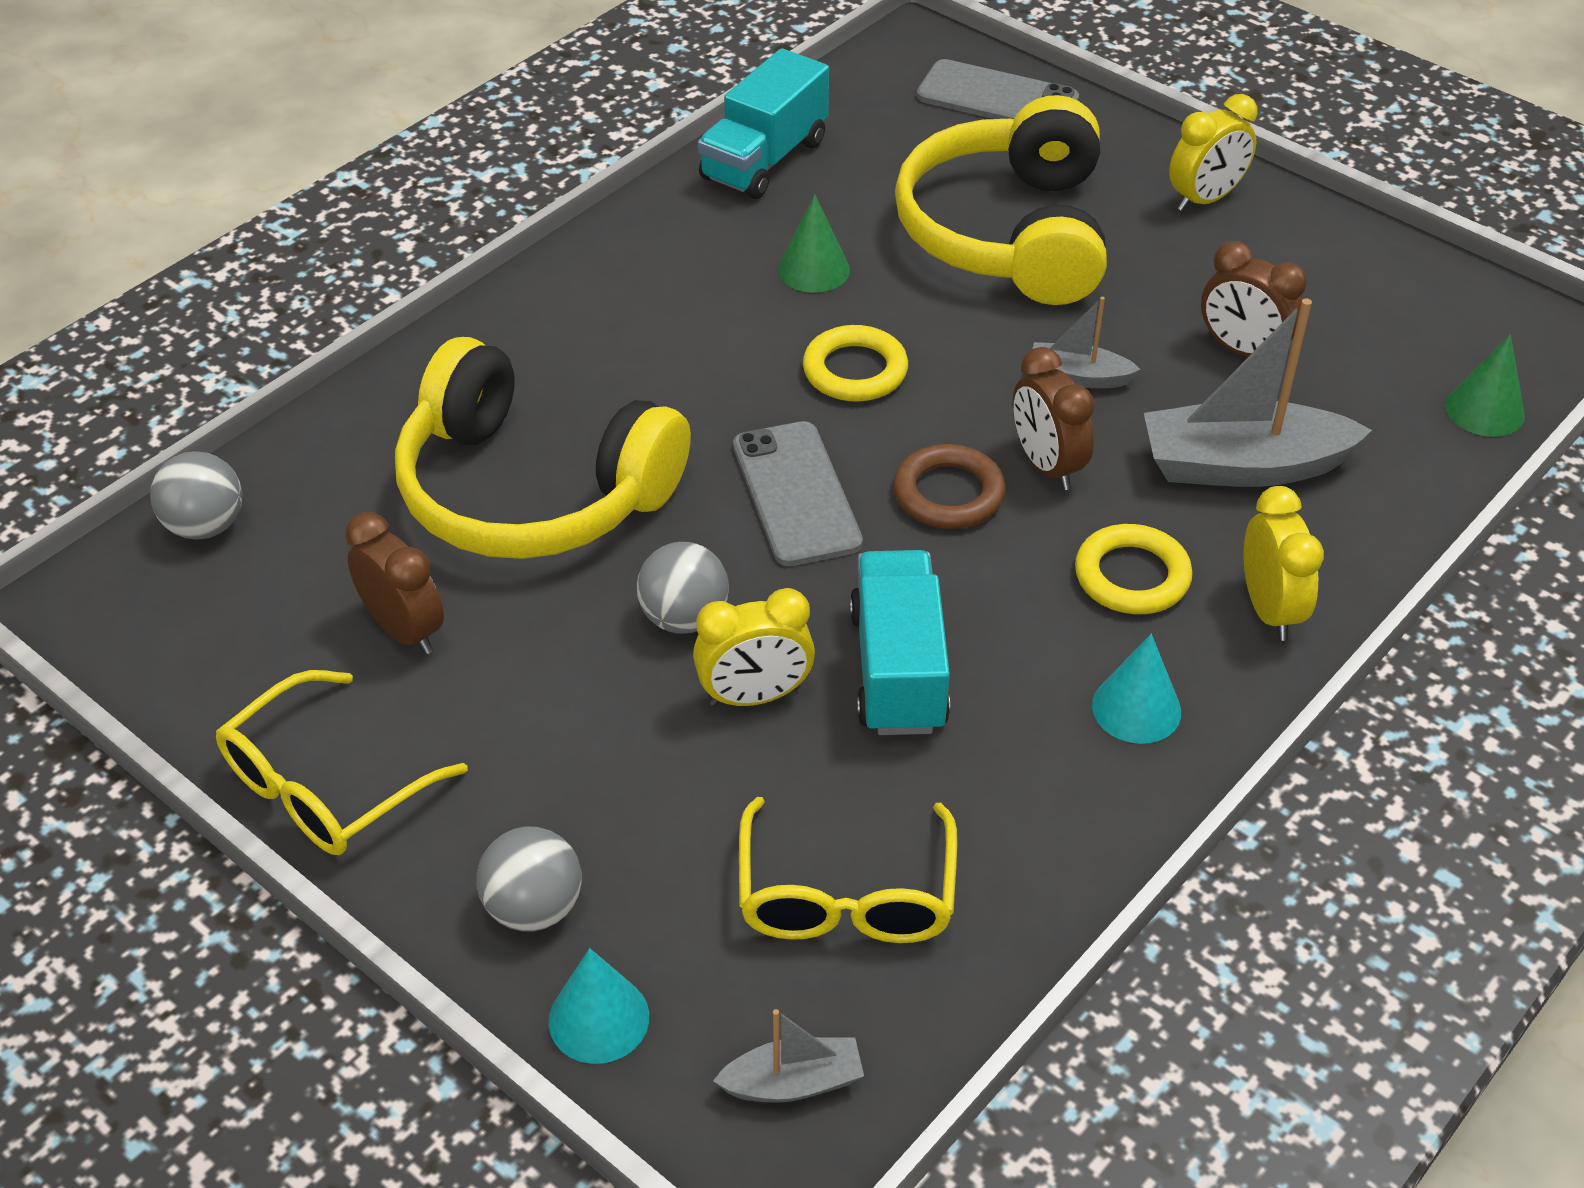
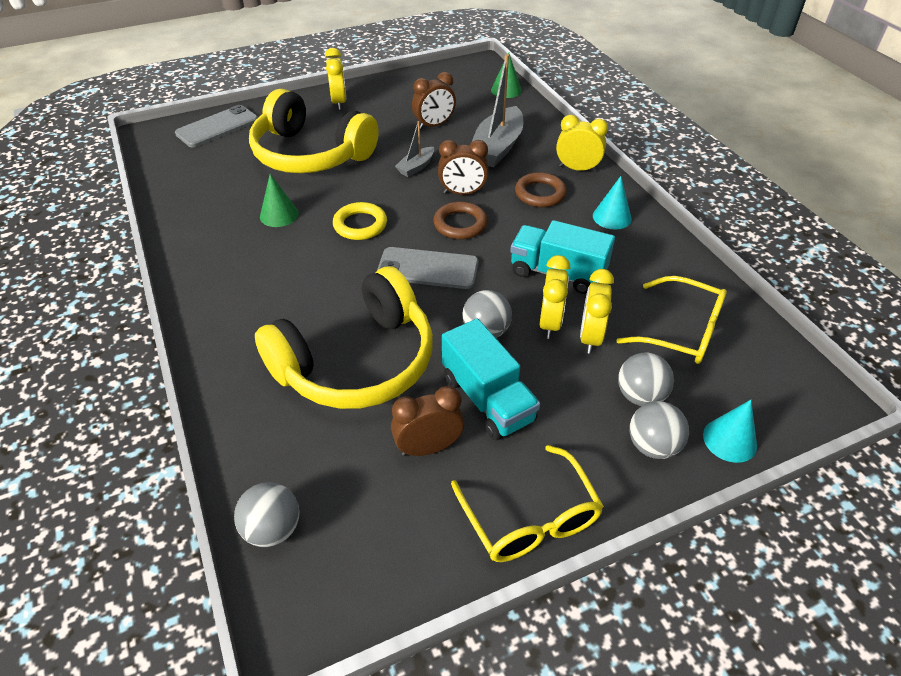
camera: 65 degrees left, 0 degrees up
(641, 866) = (640, 396): none -> grey ball
(750, 762) = (590, 337): none -> yellow clock
(764, 160) = (182, 204): turquoise truck -> turquoise truck (487, 399)
(793, 1082) = (781, 381): grey boat -> none
(1132, 576) = (540, 193): yellow ring -> brown ring

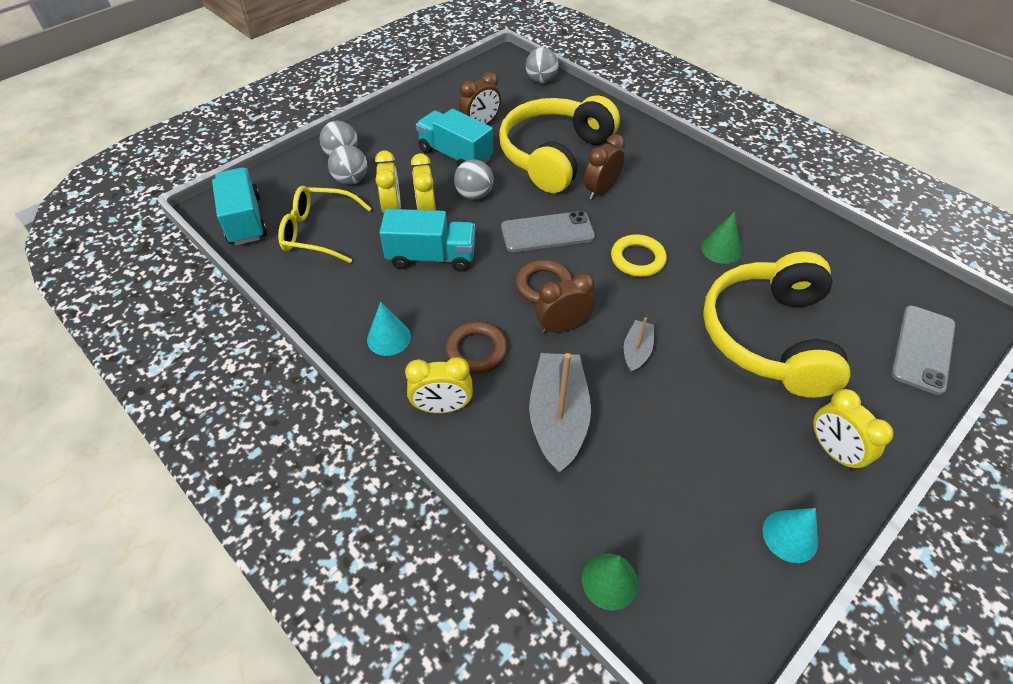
camera: 160 degrees right, 5 degrees up
(311, 154) = (770, 337): yellow headphones -> yellow headphones turned 90 degrees counterclockwise
(434, 125) = (666, 440): brown clock -> brown clock (601, 190)
(530, 517) = (410, 111): yellow glasses -> none
(729, 440) = (291, 169): turquoise cone -> turquoise cone (790, 536)
(777, 370) = (245, 220): none -> turquoise truck

